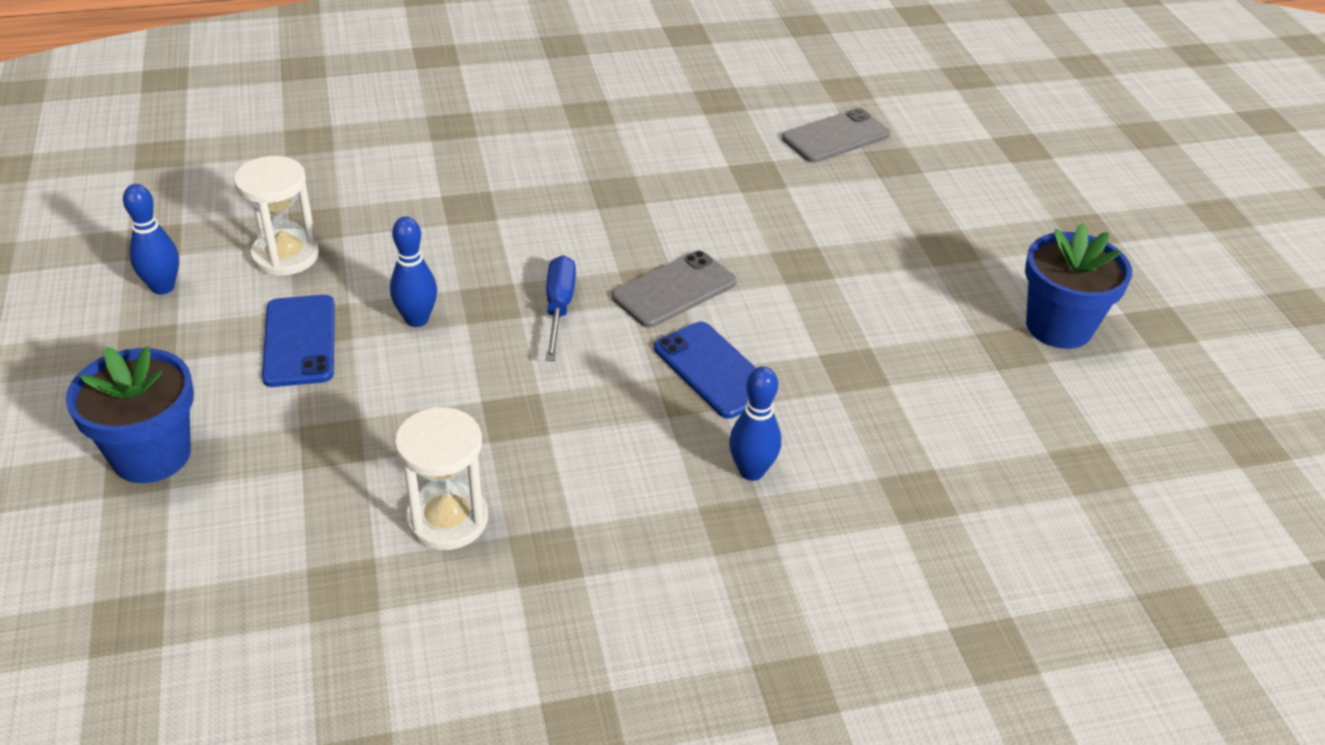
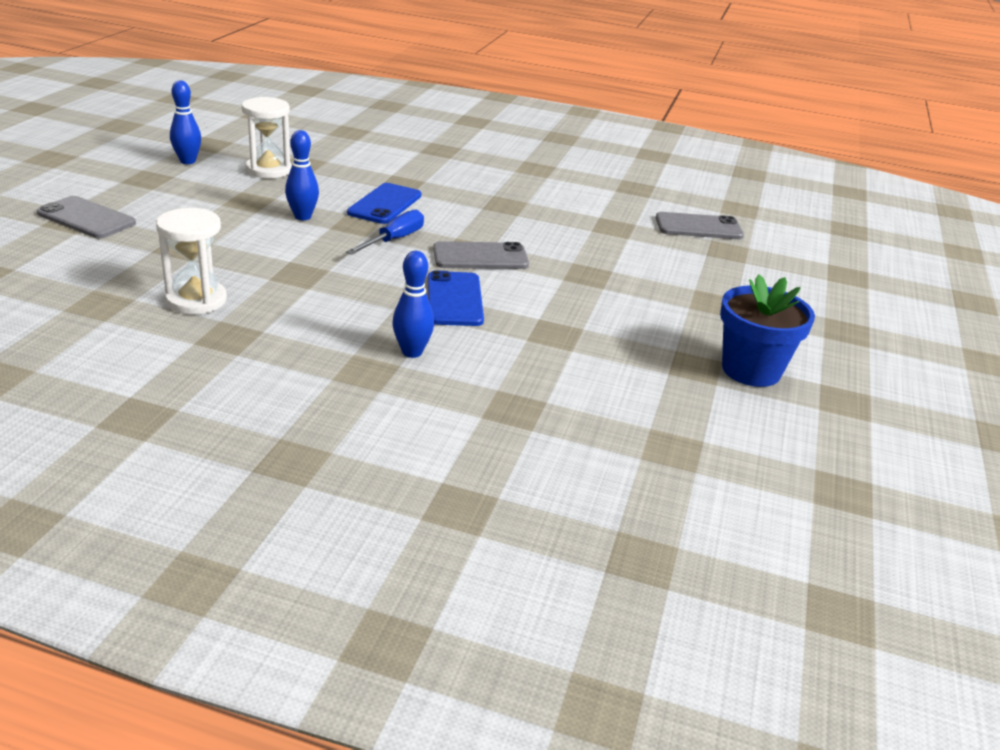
camera: 30 degrees right, 10 degrees down
(151, 455) = (86, 218): blue flower pot -> grey phone
(300, 341) = (226, 203): blue phone -> blue phone (385, 204)

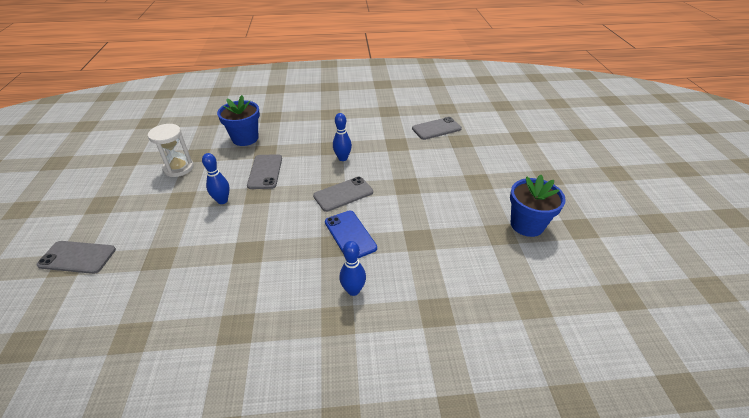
camera: 20 degrees left, 10 degrees up
(188, 161) = (121, 179): blue bowling pin -> blue bowling pin (342, 158)
(196, 300) = (196, 303): white hourglass -> none
(384, 163) = (245, 138): none -> blue flower pot
(385, 204) = (265, 172): blue phone -> grey phone
(394, 240) = (288, 199): blue screwdriver -> none

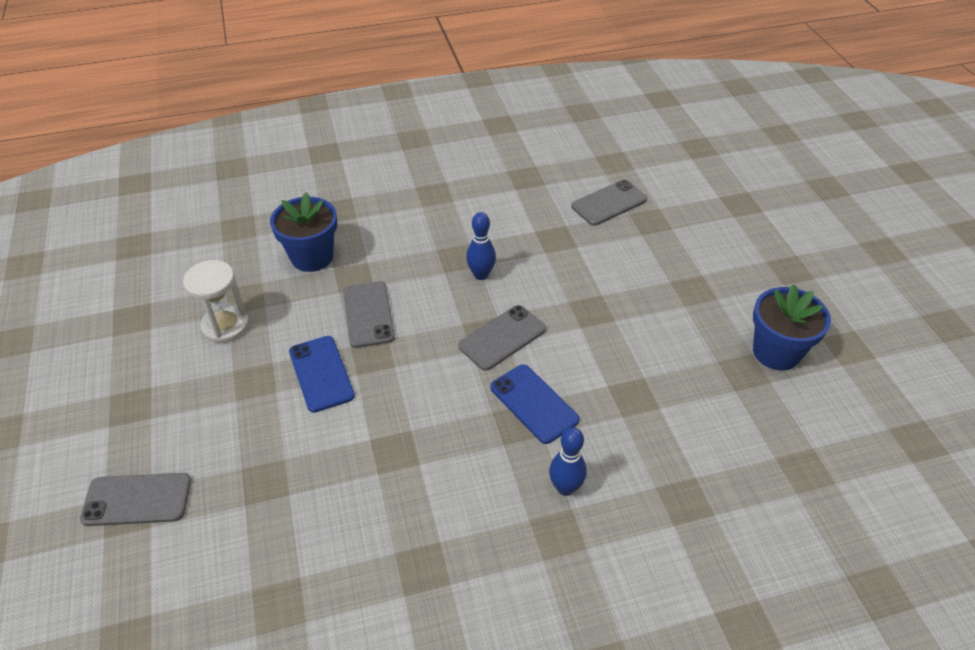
camera: 10 degrees left, 5 degrees up
(222, 200) = (321, 374): blue bowling pin -> blue phone

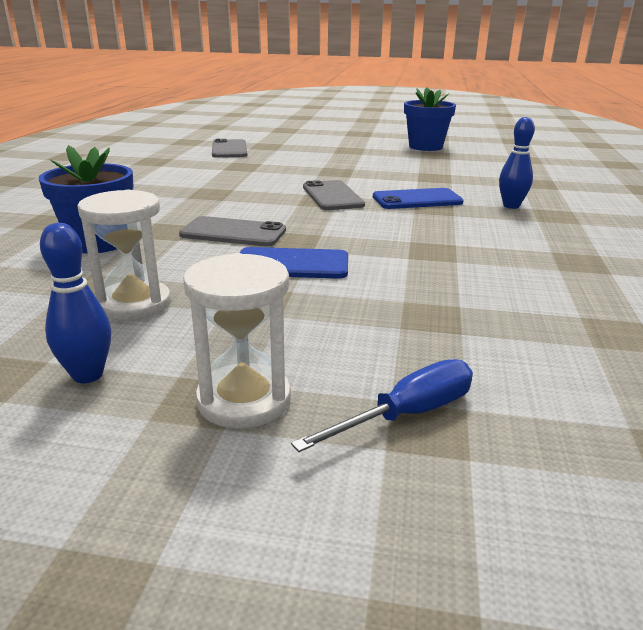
camera: 65 degrees left, 20 degrees down
(134, 424) = (244, 400): none -> white hourglass
(137, 500) = (407, 414): grey phone -> blue screwdriver
(481, 275) = (246, 190): blue bowling pin -> blue bowling pin (88, 375)

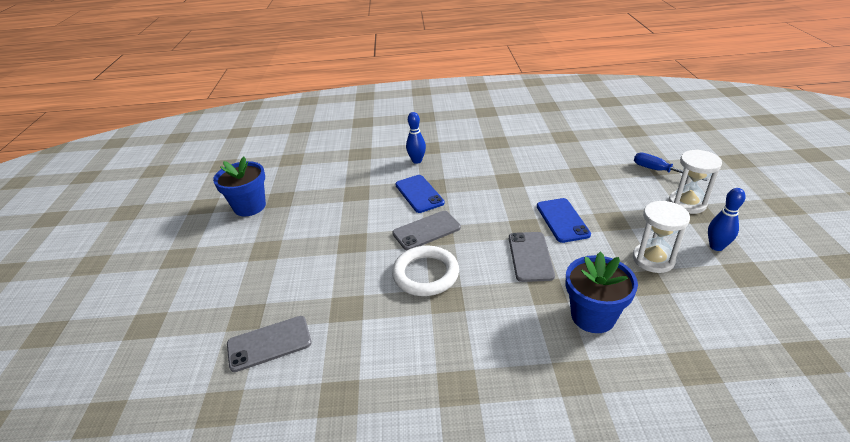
camera: 100 degrees left, 10 degrees up
(256, 189) = (425, 274): none -> white ring

